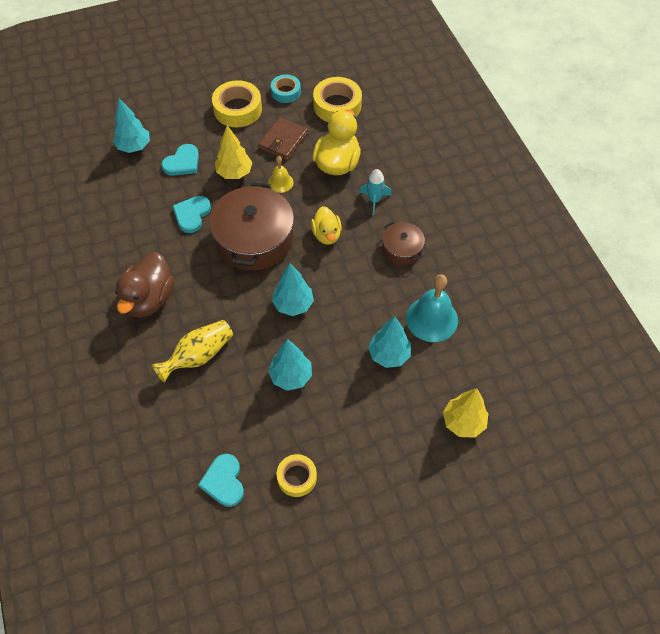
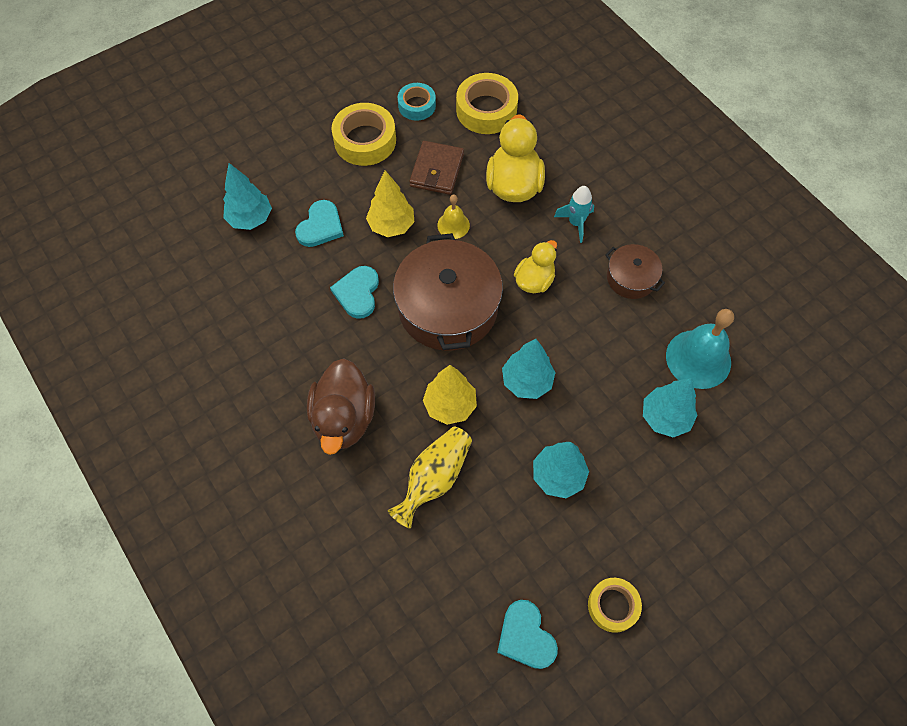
camera: 15 degrees left, 5 degrees up
(326, 235) = (534, 280): yellow duck -> yellow duck turned 120 degrees counterclockwise
(463, 422) = (782, 481): yellow tree -> yellow tree (450, 405)

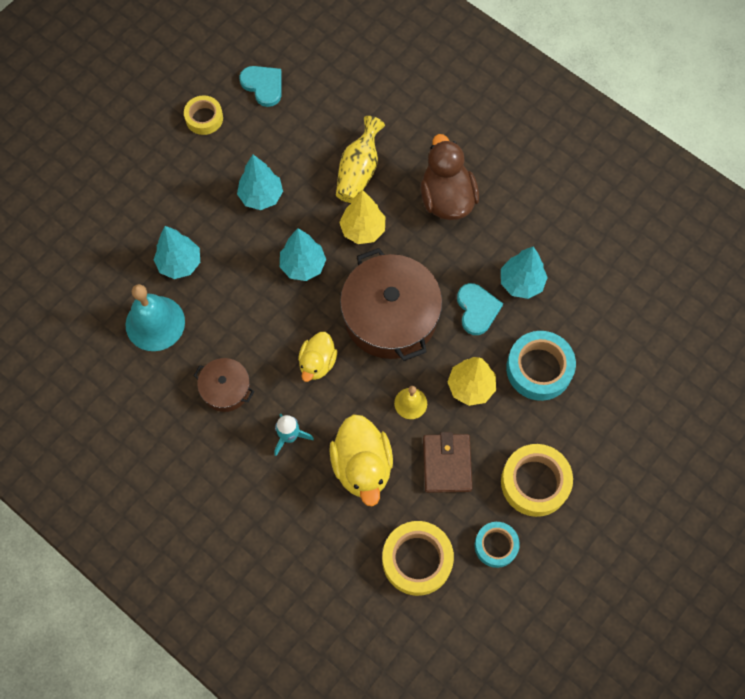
camera: 165 degrees right, 5 degrees up
(250, 219) = (609, 359): turquoise tree -> turquoise tree (521, 283)
(320, 226) = (539, 369): turquoise heart -> turquoise tape

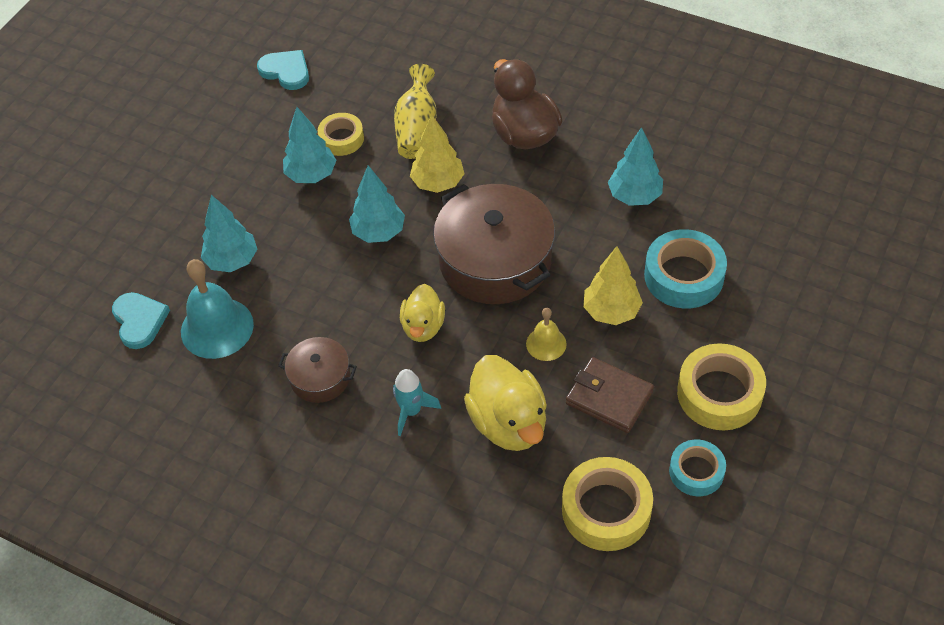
camera: 10 degrees left, 15 degrees down
(204, 118) = (226, 114): yellow tape -> yellow tape (341, 139)
(447, 464) = (609, 397): brown wallet -> brown wallet turned 45 degrees counterclockwise
(477, 309) = (593, 233): turquoise heart -> turquoise heart (139, 321)

